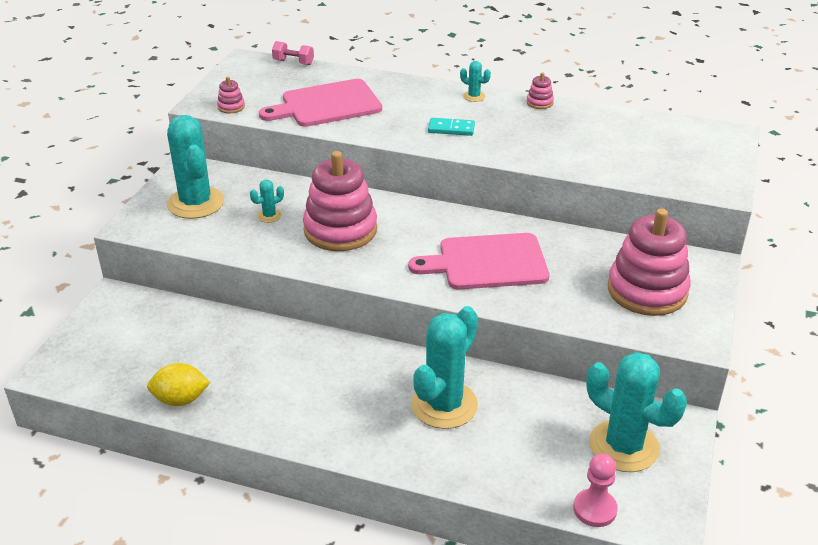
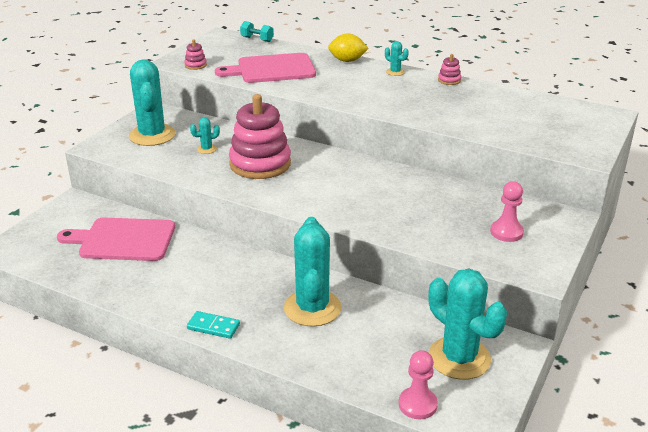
camera: 10 degrees right, 5 degrees down
(181, 399) = (99, 280): yellow lemon -> yellow lemon (347, 61)
(293, 62) = (257, 39): pink dumbbell -> turquoise dumbbell
(444, 405) = (312, 308): turquoise cactus -> turquoise cactus turned 45 degrees counterclockwise
(451, 129) = (367, 93): turquoise domino -> turquoise domino (213, 327)
(487, 262) = (374, 198): pink cutting board -> pink cutting board (123, 240)
(647, 290) = (506, 232): pink stacking toy -> pink pawn

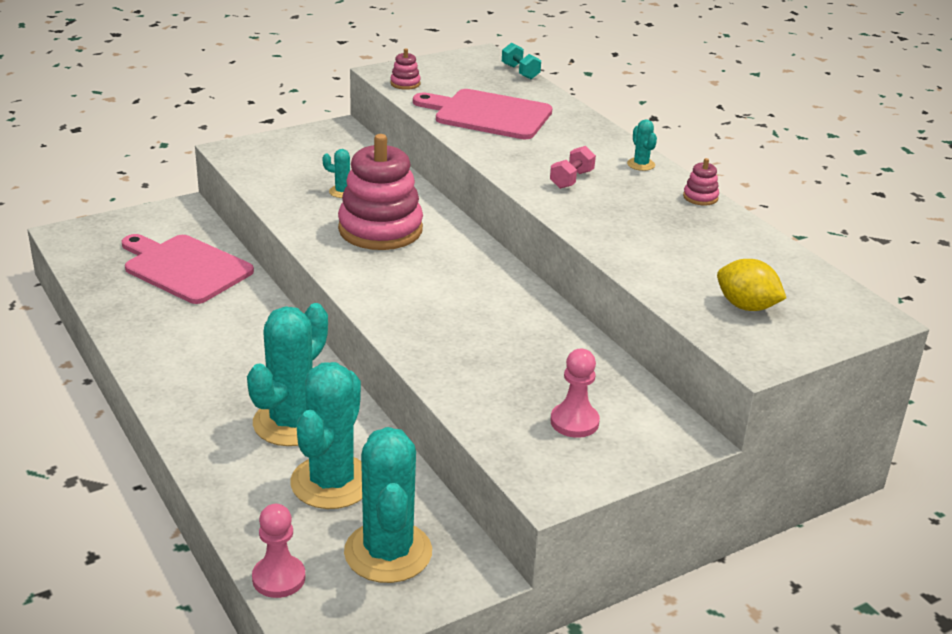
camera: 30 degrees right, 0 degrees up
(152, 135) = (303, 156): turquoise cactus -> turquoise cactus (332, 482)
(213, 327) = (168, 397): turquoise domino -> none
(347, 61) = (598, 131): yellow lemon -> yellow lemon (746, 306)
(370, 92) = (571, 179): none -> pink dumbbell

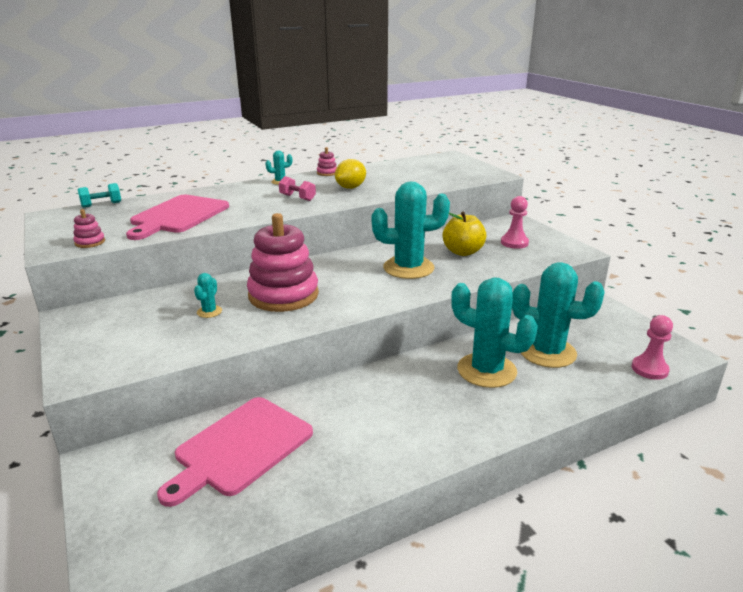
camera: 85 degrees left, 5 degrees down
(388, 552) = (602, 332): turquoise cactus -> turquoise cactus (408, 268)
(526, 365) = (462, 252): none -> yellow apple
(746, 306) = (447, 173): yellow lemon -> yellow lemon (350, 187)

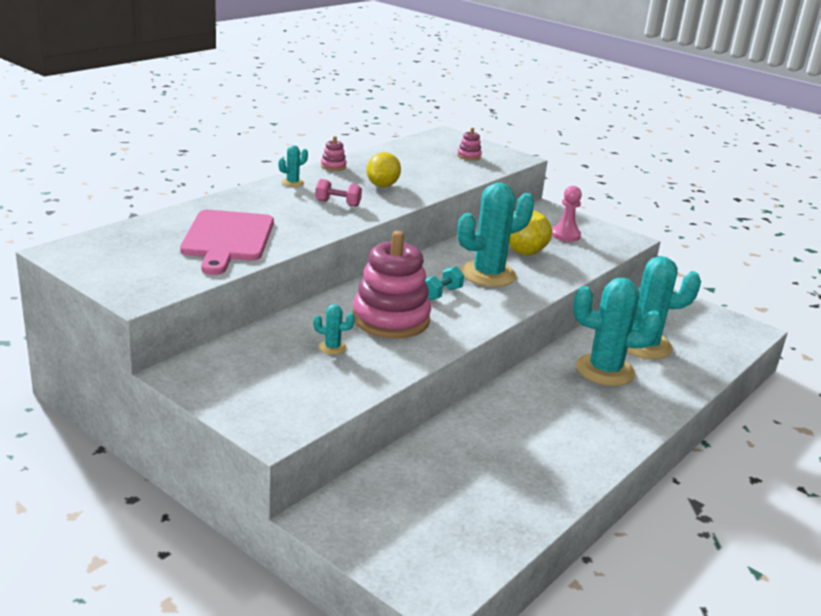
camera: 25 degrees left, 0 degrees up
(90, 242) = (167, 283): pink stacking toy -> pink stacking toy (469, 156)
(102, 204) = (108, 231): turquoise dumbbell -> turquoise dumbbell (441, 294)
(209, 312) = (332, 347): turquoise cactus -> turquoise cactus turned 75 degrees counterclockwise
(240, 448) = (444, 478): pink cutting board -> none
(649, 369) = (734, 348): pink pawn -> none

